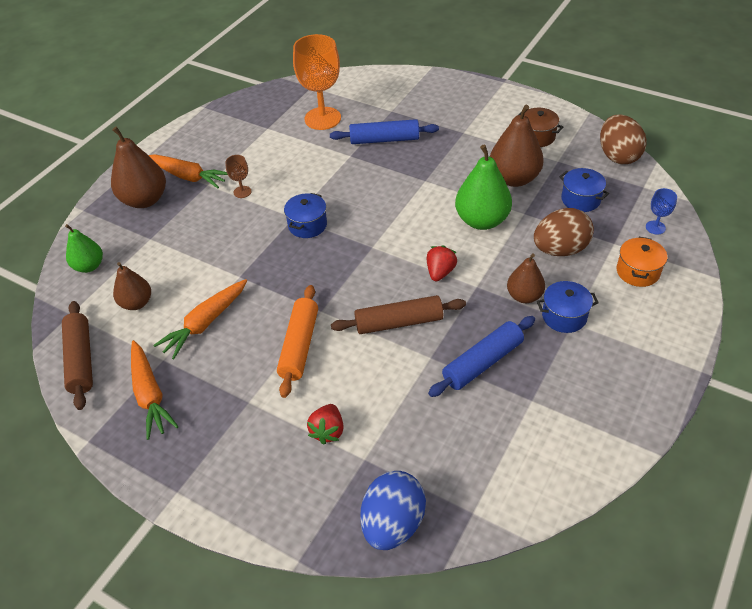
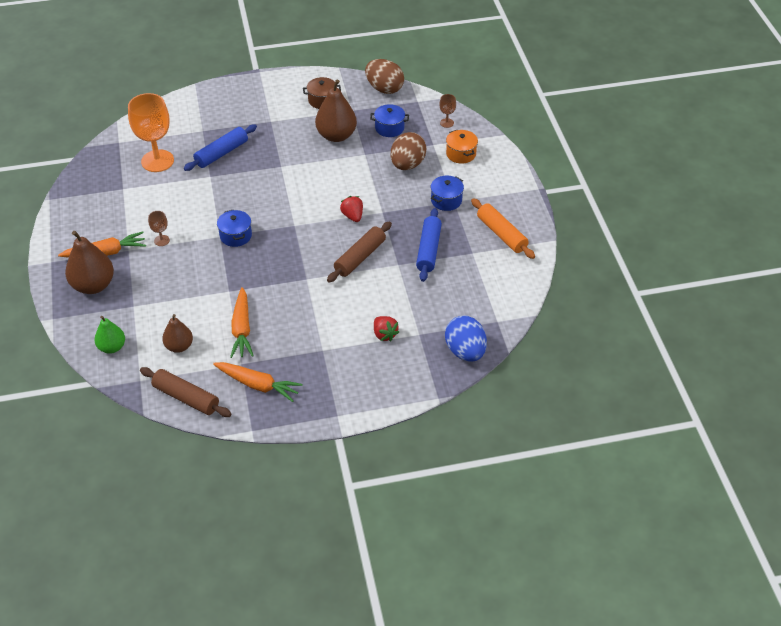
camera: 45 degrees left, 0 degrees up
(299, 346) = (316, 304): orange rolling pin -> orange rolling pin (501, 234)
(482, 220) = (344, 172): green pear -> none
(524, 296) = (414, 202): brown pear -> none
(655, 227) = (446, 123): blue goblet -> brown goblet

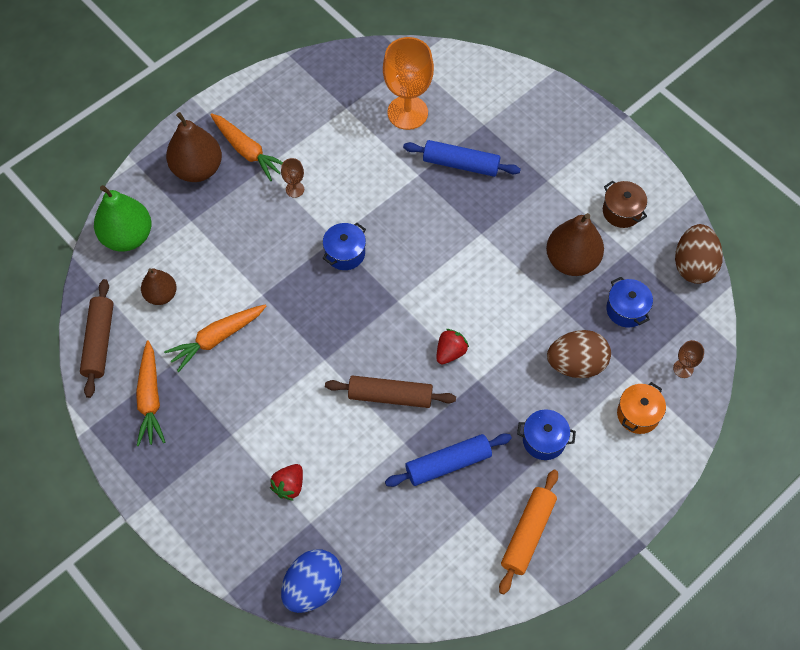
camera: 60 degrees right, 15 degrees up
(112, 347) = (127, 236): green pear -> green pear, size x1.63

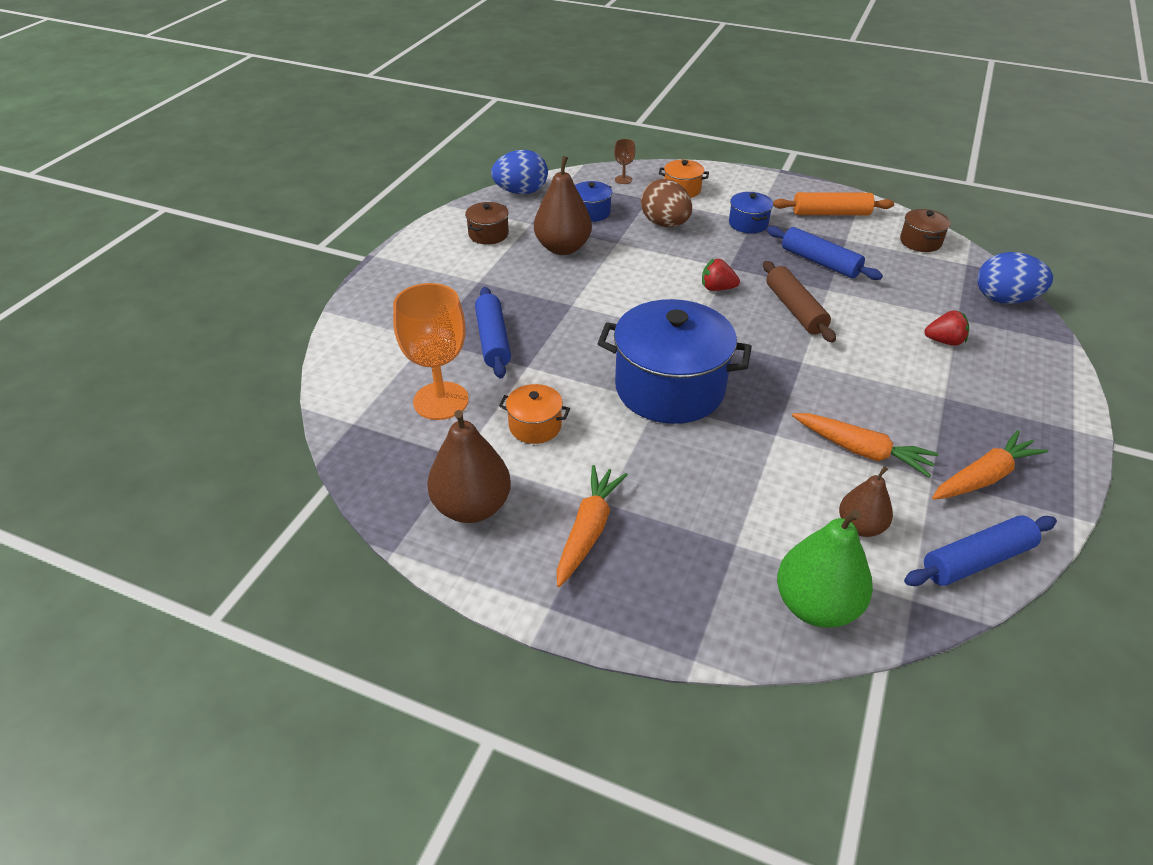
camera: 115 degrees left, 20 degrees down
(99, 342) = (976, 560): brown rolling pin -> blue rolling pin
(197, 169) = (653, 574): brown pear -> brown pear (472, 507)
(295, 189) = (616, 460): brown goblet -> none
(345, 253) = (669, 388): blue pot -> blue pot, size x2.19
(352, 157) = (535, 426): none -> orange pot
(436, 585) = (920, 242): none -> brown pot
(693, 265) = (521, 192): brown egg -> blue egg

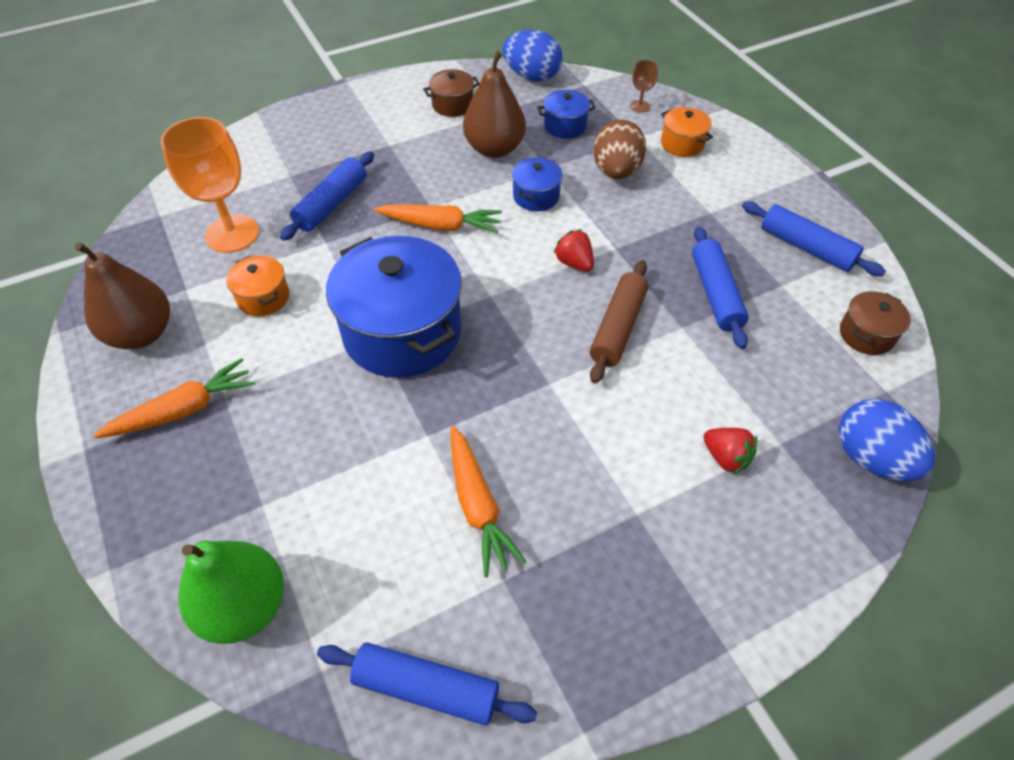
camera: 40 degrees right, 10 degrees up
(748, 223) = (699, 213): blue pot -> blue pot (536, 196)
(831, 213) = (806, 247): orange rolling pin -> blue rolling pin
(860, 526) = (375, 572): brown pear -> none
(984, 477) = (553, 620): orange carrot -> orange carrot (440, 226)

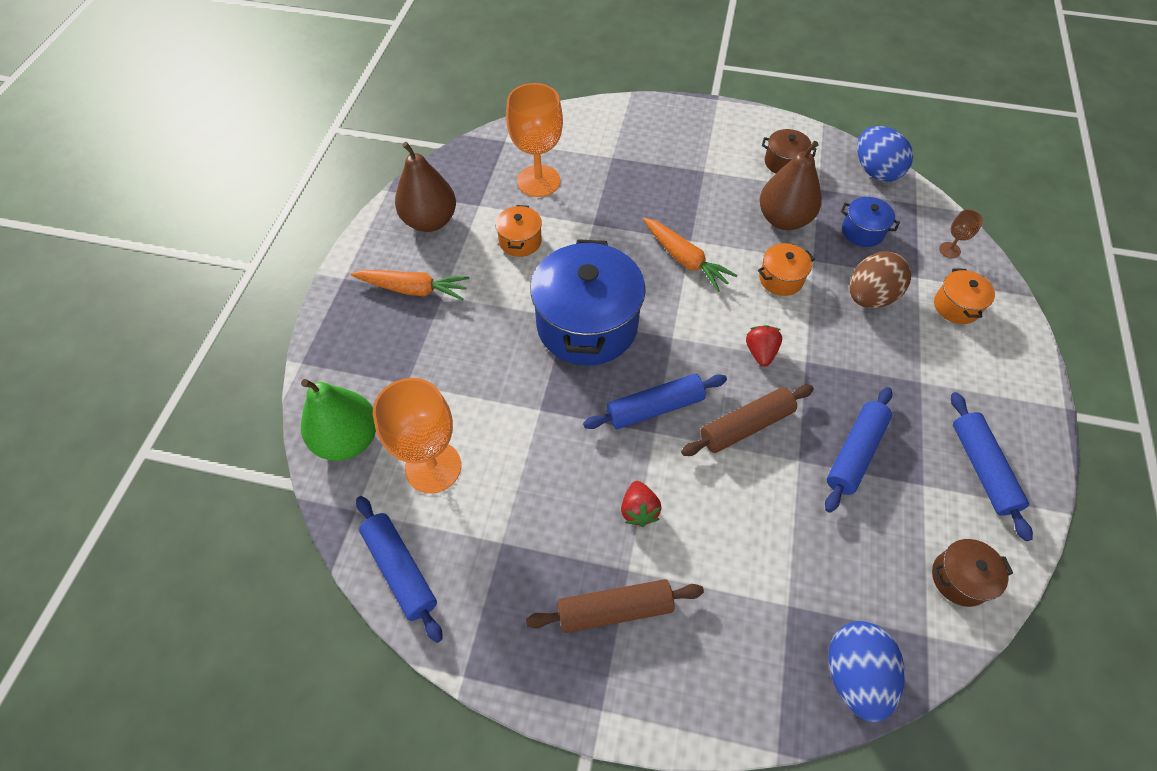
camera: 40 degrees right, 5 degrees up
(332, 204) = (622, 196): blue rolling pin -> blue rolling pin (655, 408)
(368, 564) = (433, 467): none -> orange goblet
(478, 505) = (529, 481): orange carrot -> none
(536, 196) = (781, 279): blue pot -> orange pot
(658, 556) = (614, 610): none -> brown rolling pin
(726, 458) = (733, 582): red strawberry -> red strawberry (639, 510)

